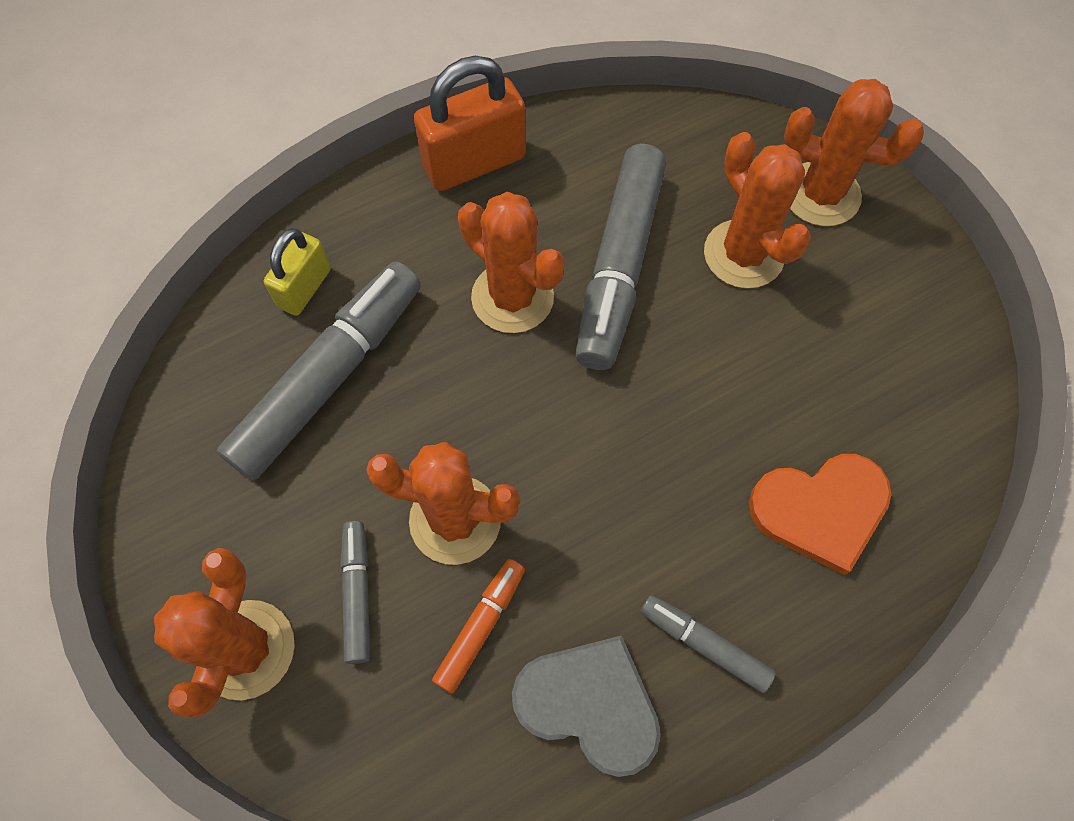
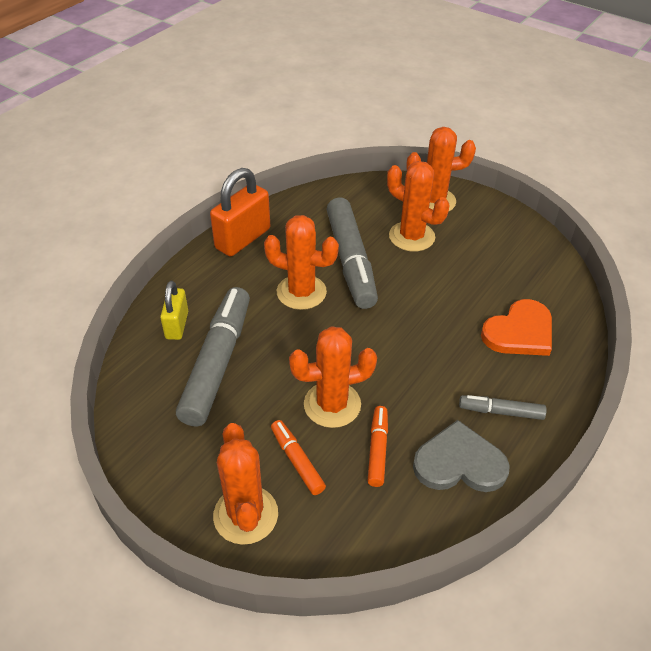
camera: 25 degrees left, 20 degrees down
(357, 593) = (297, 461): grey marker -> orange marker

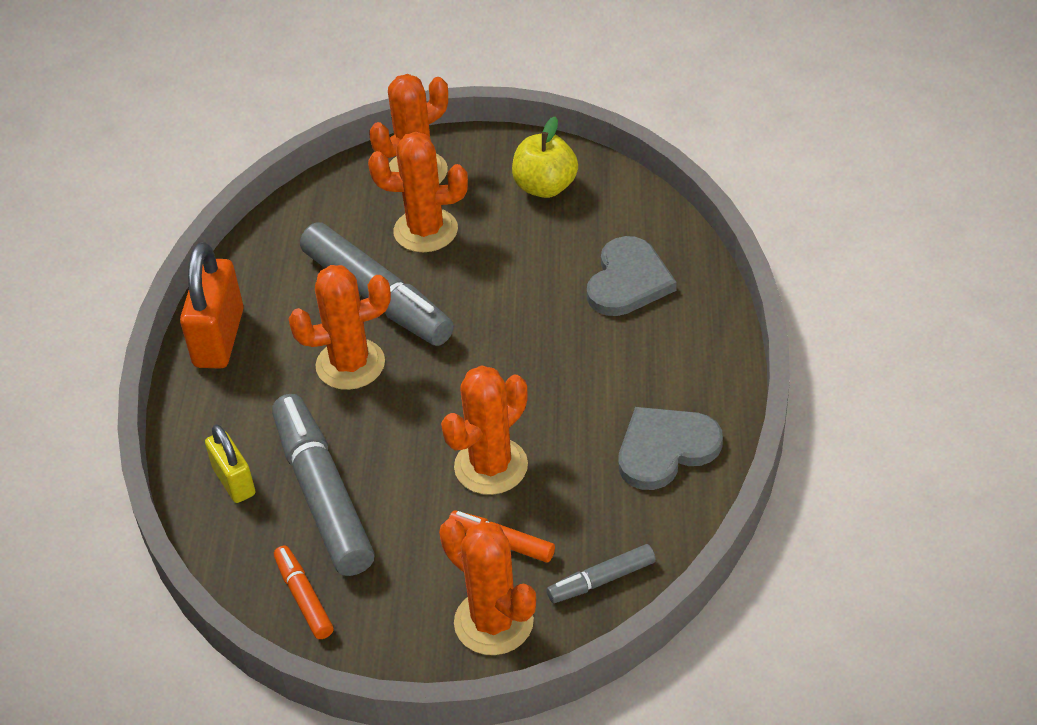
camera: 30 degrees left, 0 degrees up
(377, 449) = (575, 483): orange marker -> orange marker (304, 597)
(500, 411) = (669, 376): grey marker -> grey marker (601, 580)
(508, 246) = (545, 187): none -> yellow apple
(519, 332) = (628, 281): orange heart -> grey heart

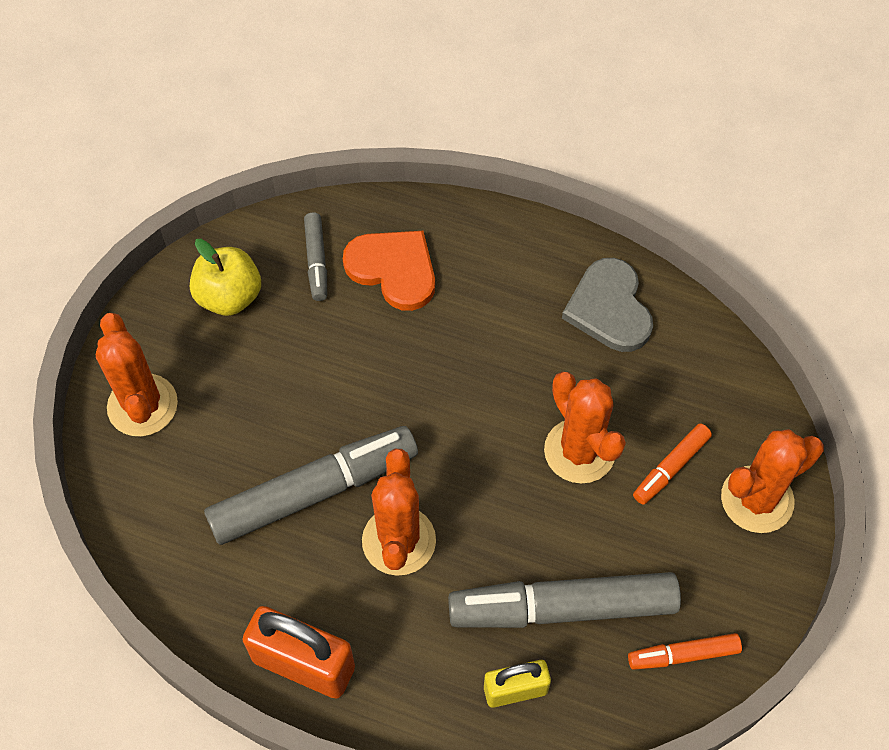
camera: 75 degrees left, 15 degrees up
(425, 231) = (238, 421): orange cactus -> none
(601, 580) = (736, 403): grey marker -> grey marker (316, 261)
(628, 281) = (393, 269): grey heart -> orange heart

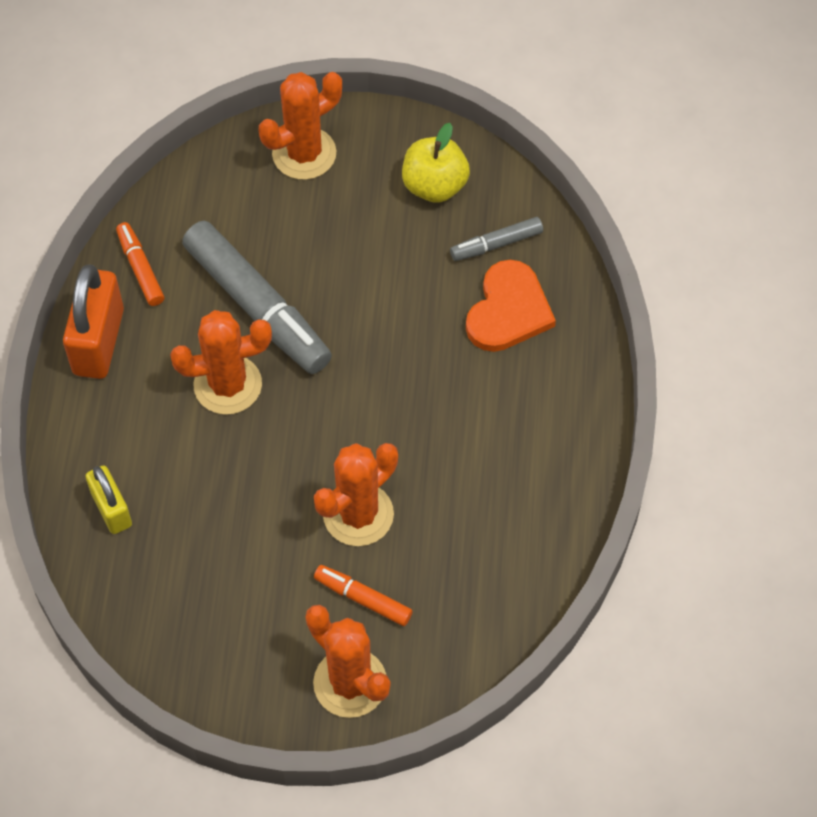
camera: 75 degrees right, 0 degrees up
(562, 608) = (196, 531): grey marker -> none
(609, 308) = (526, 510): grey heart -> none
(683, 655) = (175, 642): orange marker -> orange marker (140, 268)

